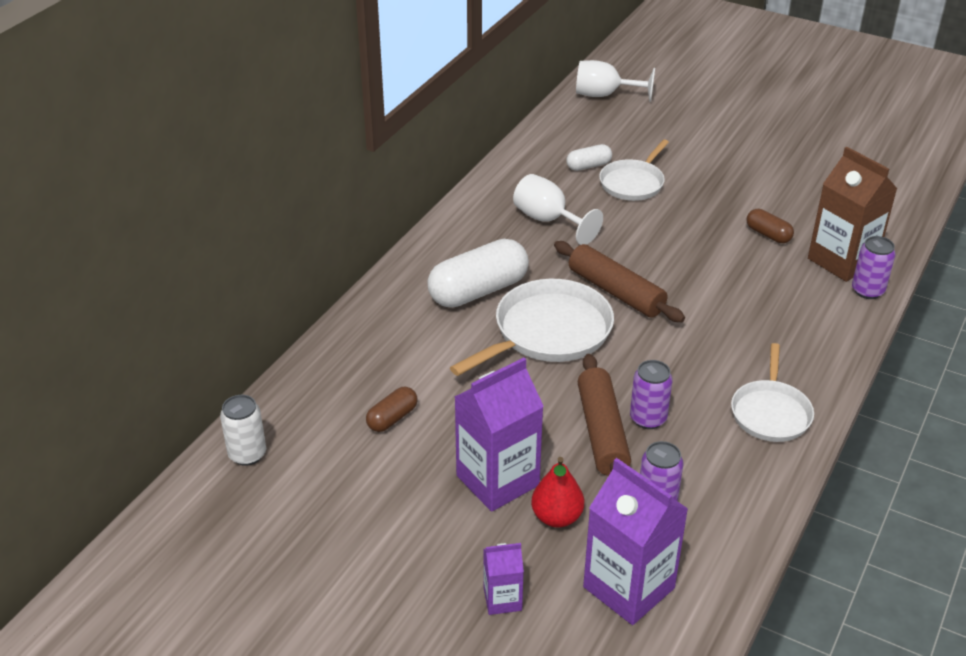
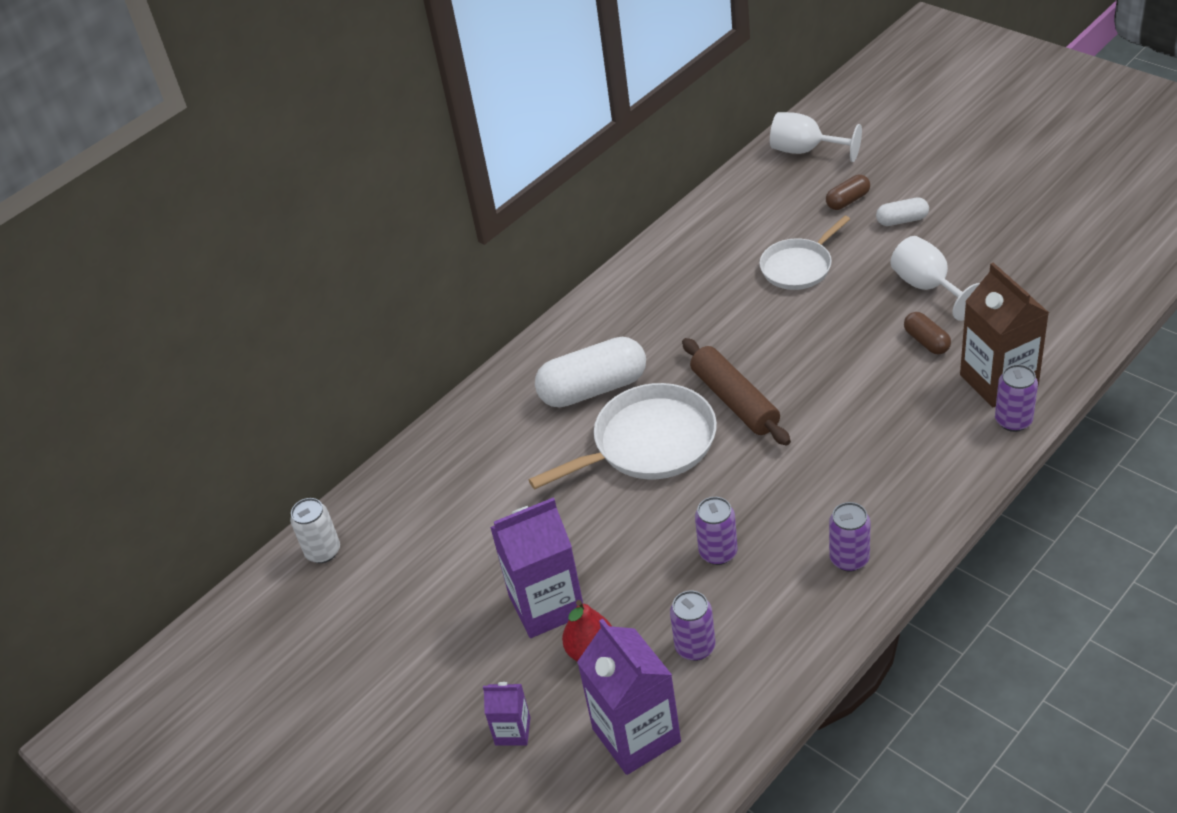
camera: 20 degrees right, 5 degrees up
(392, 418) = (466, 526): brown capsule -> brown capsule (847, 200)
(548, 220) = (692, 308): white goblet -> white goblet (928, 287)
(588, 166) = (757, 242): white capsule -> white capsule (902, 220)
(602, 432) = (666, 563): brown rolling pin -> none
(770, 413) = (849, 559): white pan -> purple can

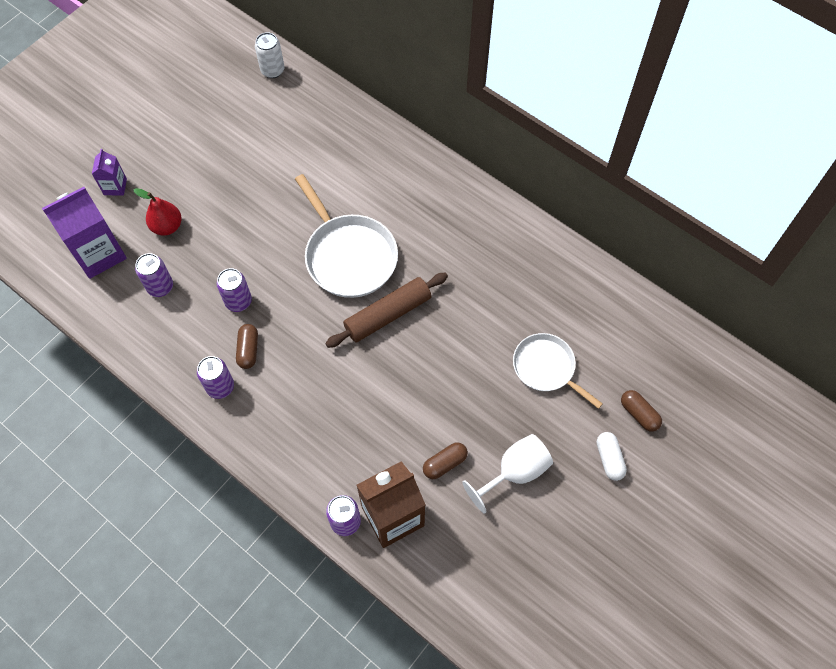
camera: 80 degrees right, 20 degrees up
(546, 605) = (209, 199): purple carton -> none
(593, 389) = (409, 218): white capsule -> none
(792, 534) = (248, 350): none -> brown capsule
(805, 151) = (716, 381): white goblet -> none

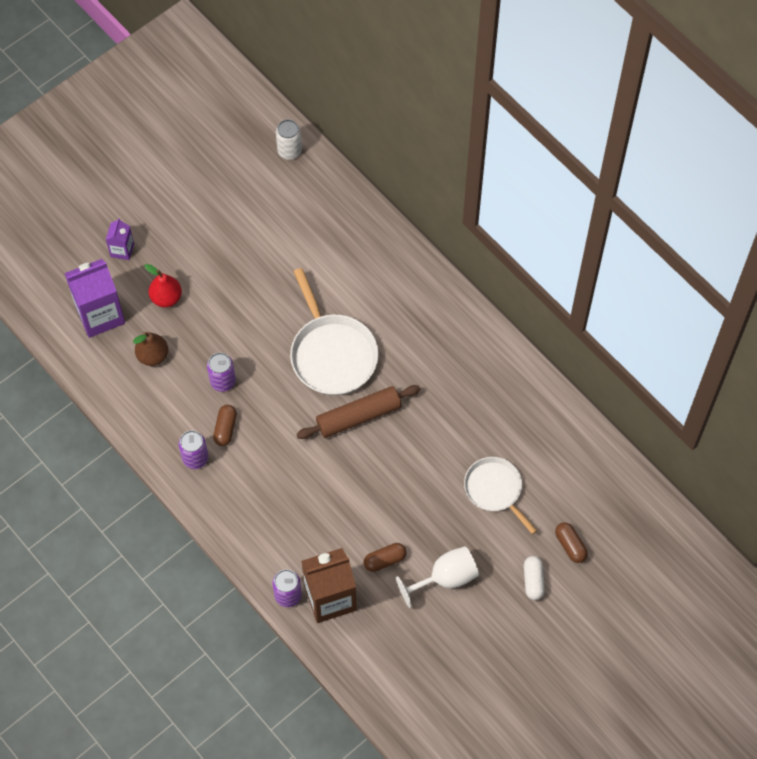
camera: 10 degrees right, 0 degrees up
(160, 287) = (153, 356): purple can -> brown pear

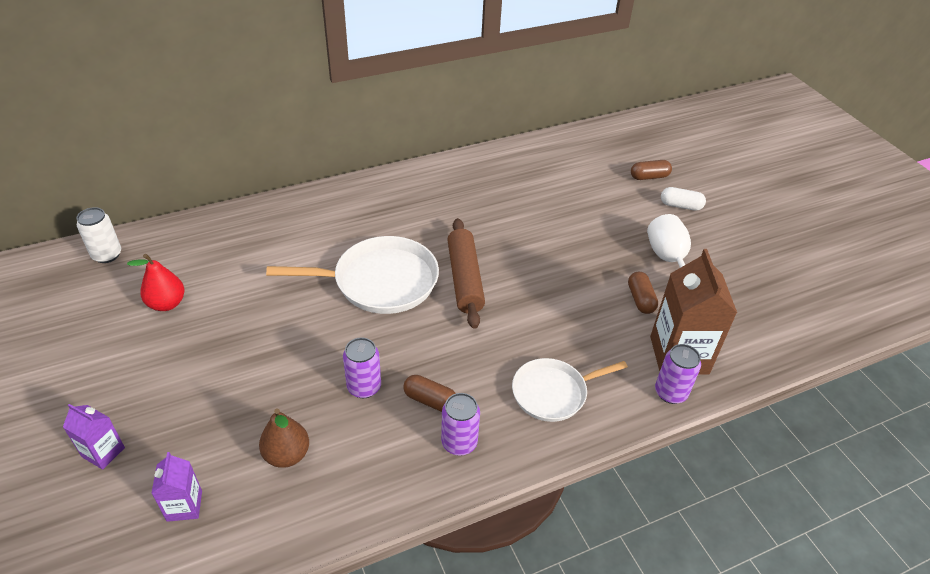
camera: 75 degrees left, 20 degrees down
(100, 315) = (184, 506): purple carton -> purple carton, size x0.51
(166, 298) = (211, 418): red pear -> red pear (167, 304)
(495, 489) = (581, 206): white pan -> white pan (553, 393)

